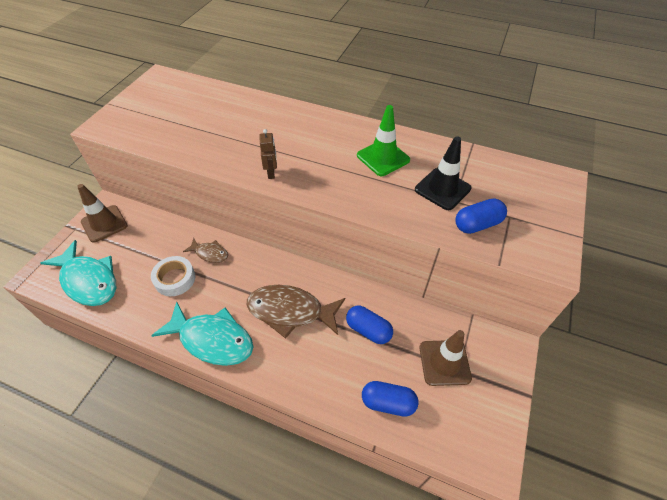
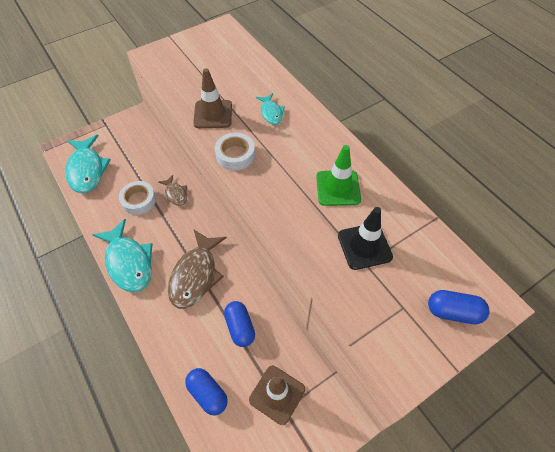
camera: 35 degrees right, 5 degrees up
(104, 223) = (125, 131): brown traffic cone -> brown traffic cone (213, 114)
(271, 173) = (235, 155): brown robot -> white tape
(273, 126) = (271, 113): none -> turquoise fish
(290, 311) = (195, 275): brown fish -> brown fish turned 120 degrees counterclockwise
(477, 224) = (365, 297): blue capsule -> blue capsule (453, 312)

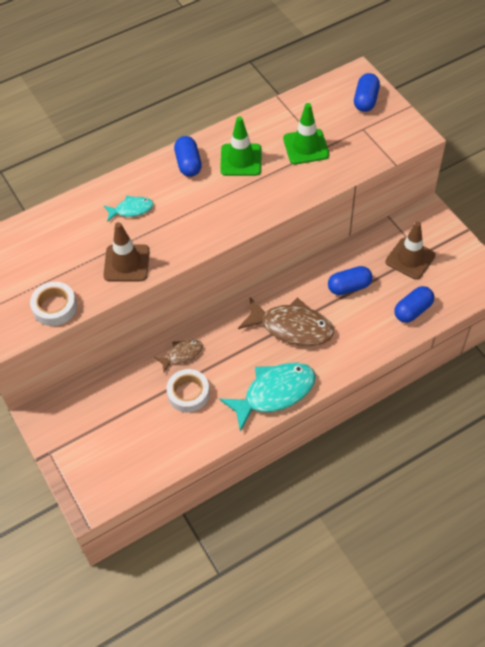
camera: 85 degrees left, 0 degrees up
(87, 170) = (131, 462): turquoise fish -> none
(235, 155) = (191, 241): white tape -> white tape (55, 307)
(328, 148) = (188, 164): none -> blue capsule
(364, 246) = (306, 147): black traffic cone -> green traffic cone

